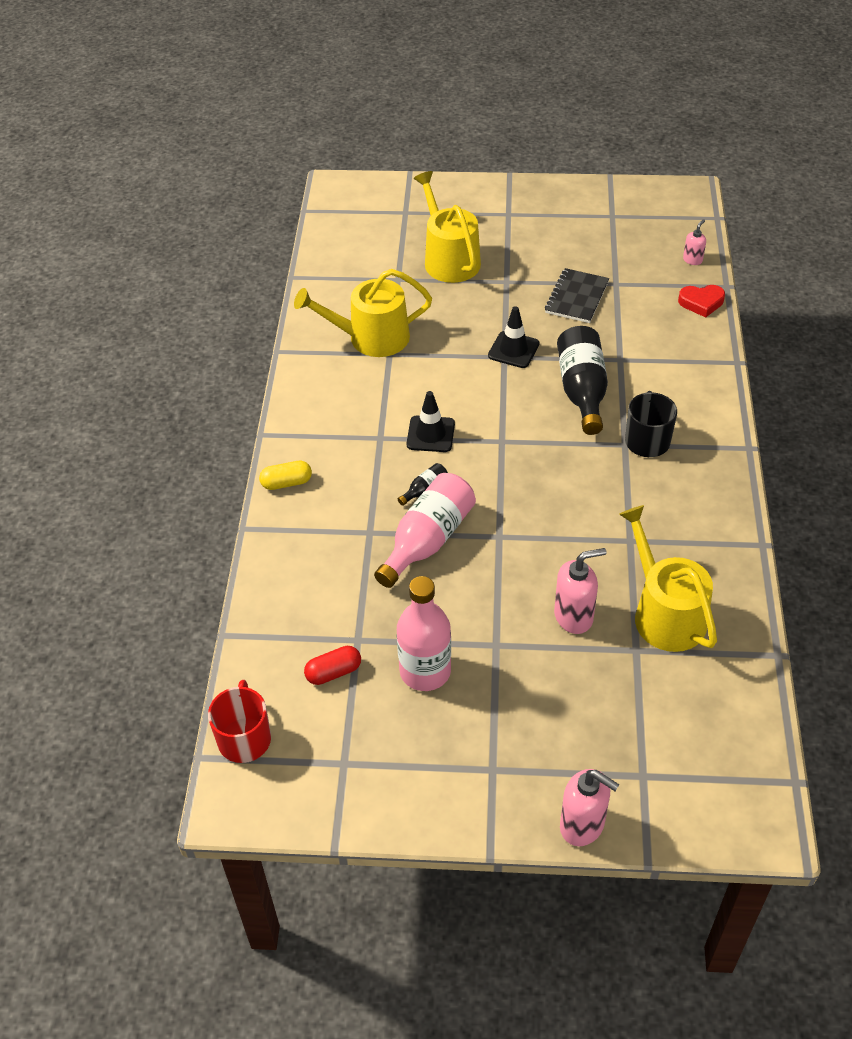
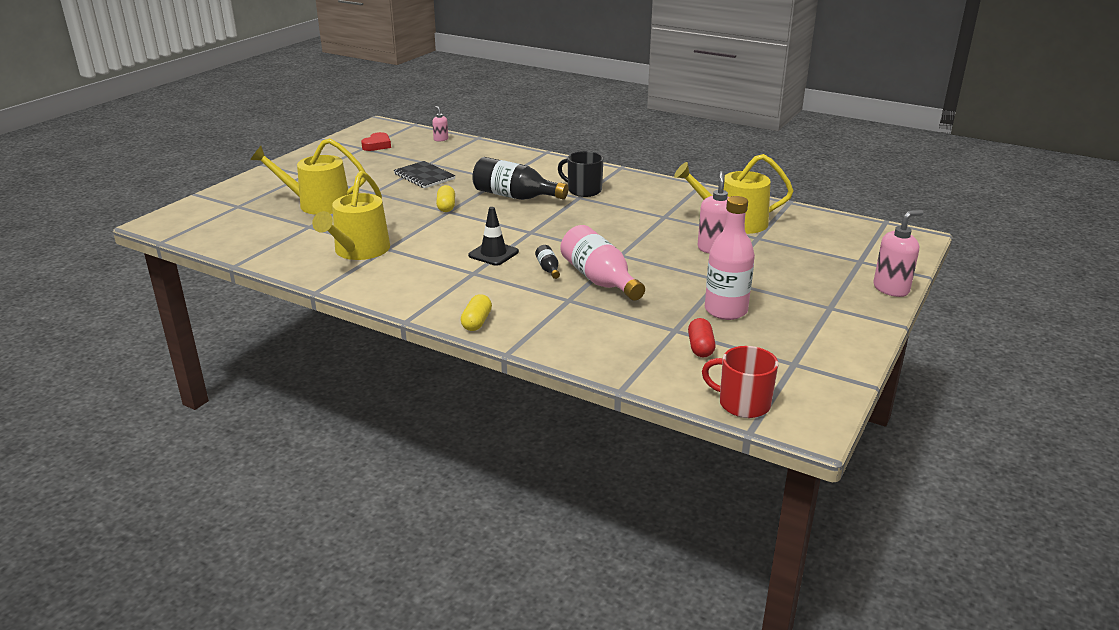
camera: 65 degrees left, 20 degrees down
(513, 350) = (446, 207): black traffic cone -> yellow capsule
(701, 303) = (482, 147): red heart -> red heart (377, 145)

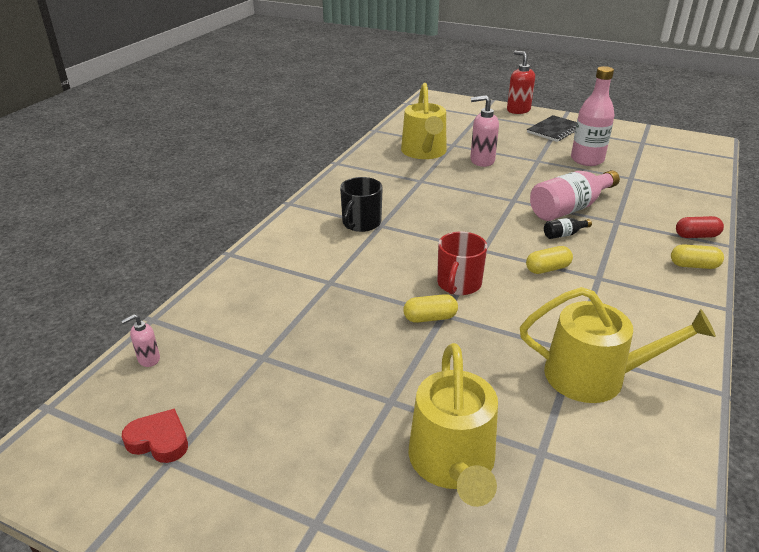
camera: 95 degrees left, 5 degrees up
(424, 176) = (320, 354): black notebook -> black notebook (554, 130)
(493, 254) = (547, 269): black traffic cone -> yellow capsule
(515, 196) = (386, 267): black bottle -> none
(700, 347) = (648, 169): red capsule -> red capsule (696, 236)
(742, 404) = (706, 158): red mug -> red mug (458, 284)
(891, 289) = (518, 110): pink soap dispenser -> red soap dispenser

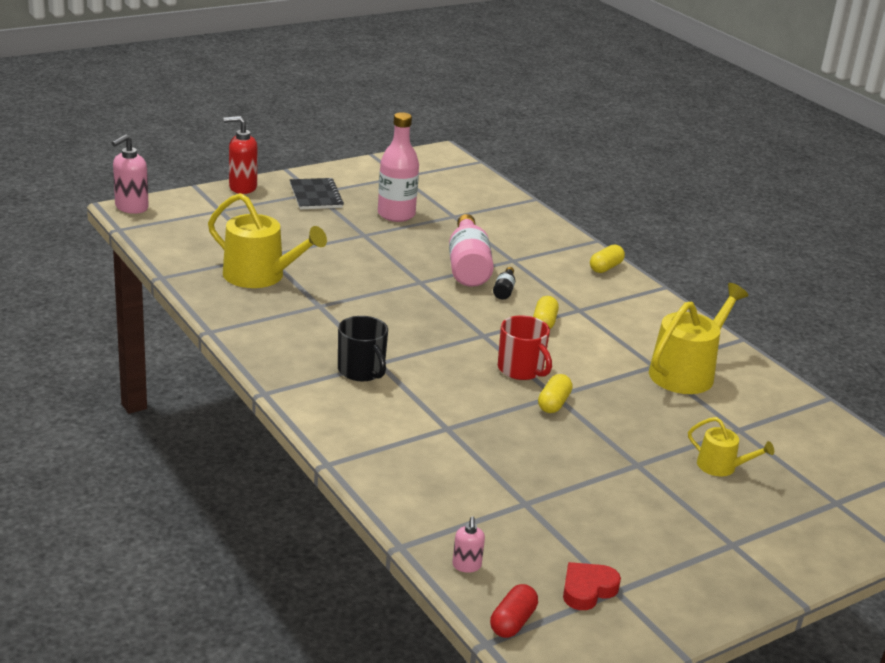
camera: 60 degrees left, 5 degrees down
(453, 463) = (721, 466): yellow watering can -> yellow watering can, size x0.53
(481, 161) = (324, 258): pink soap dispenser -> pink soap dispenser (131, 208)
(696, 236) = (570, 244): red capsule -> red capsule (512, 622)

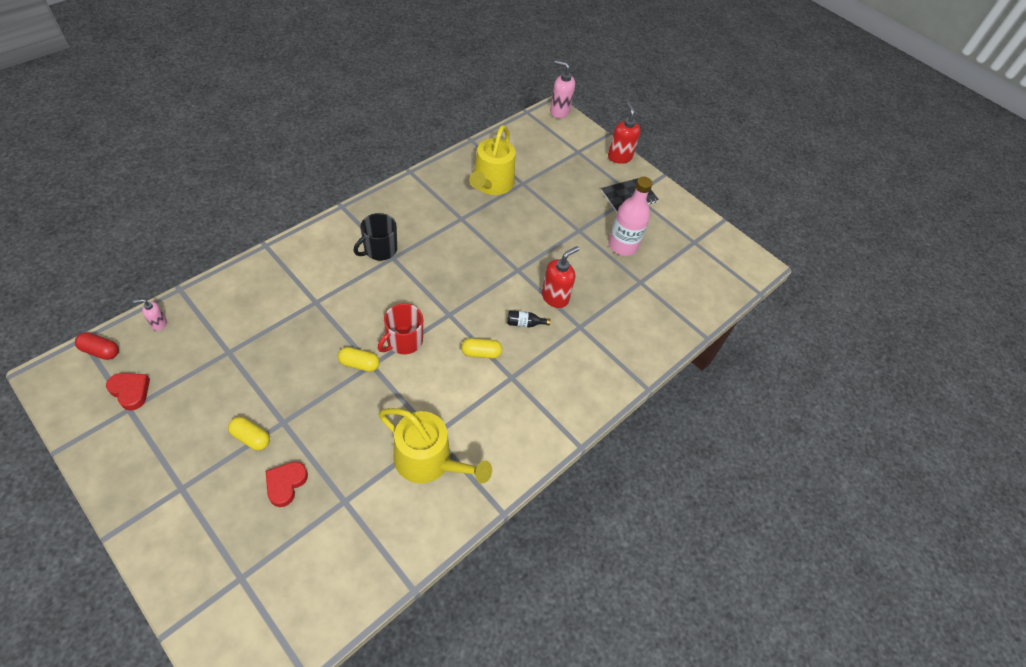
camera: 75 degrees right, 25 degrees up
(468, 266) = (555, 297): pink bottle -> red soap dispenser
(606, 267) = (596, 396): yellow capsule -> yellow capsule (251, 438)
(721, 466) = (286, 484): yellow watering can -> red heart

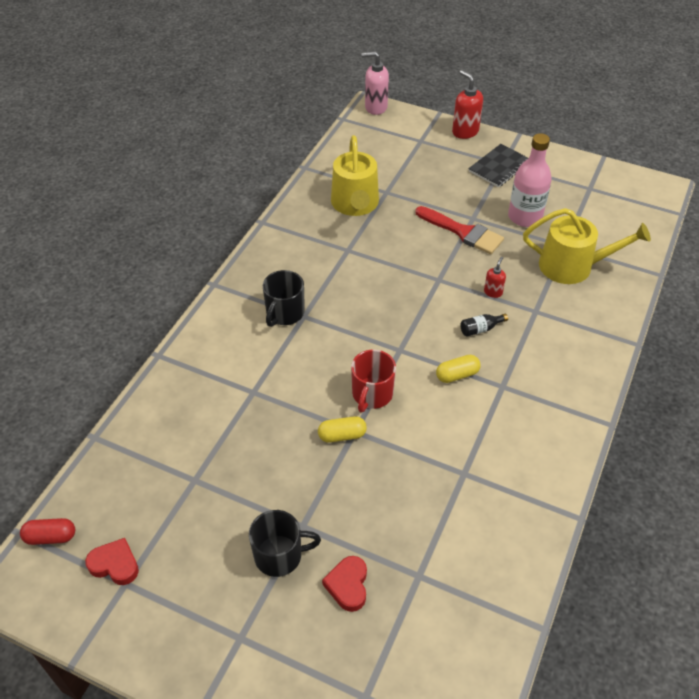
camera: 15 degrees left, 5 degrees down
(159, 324) = (96, 482): pink soap dispenser -> none
(251, 438) = (279, 555): yellow capsule -> black mug
(429, 461) = (476, 500): yellow watering can -> yellow watering can (572, 266)
(555, 297) = (493, 292): red soap dispenser -> red soap dispenser, size x0.55
(563, 239) = (463, 232): none -> red brush

